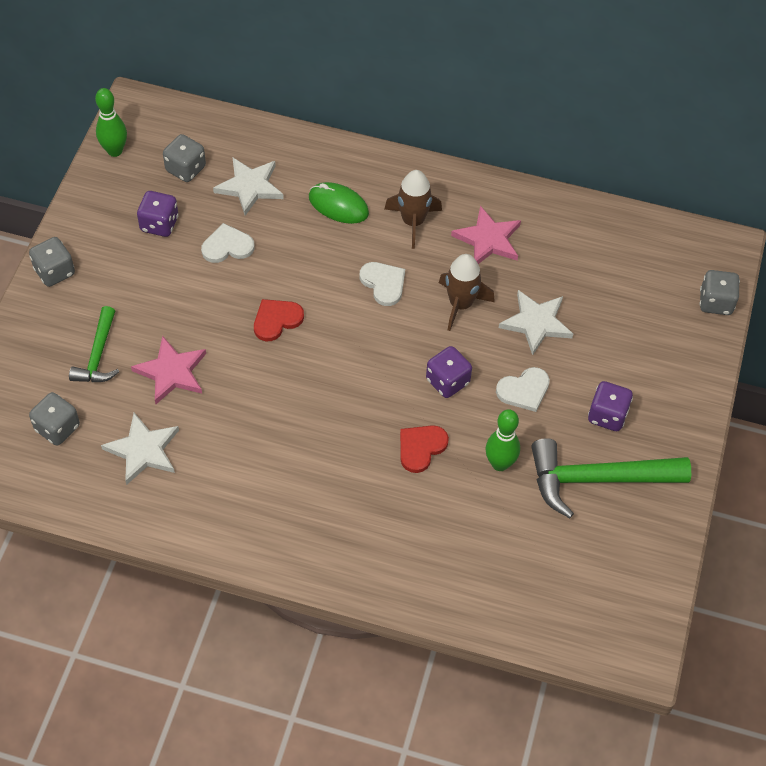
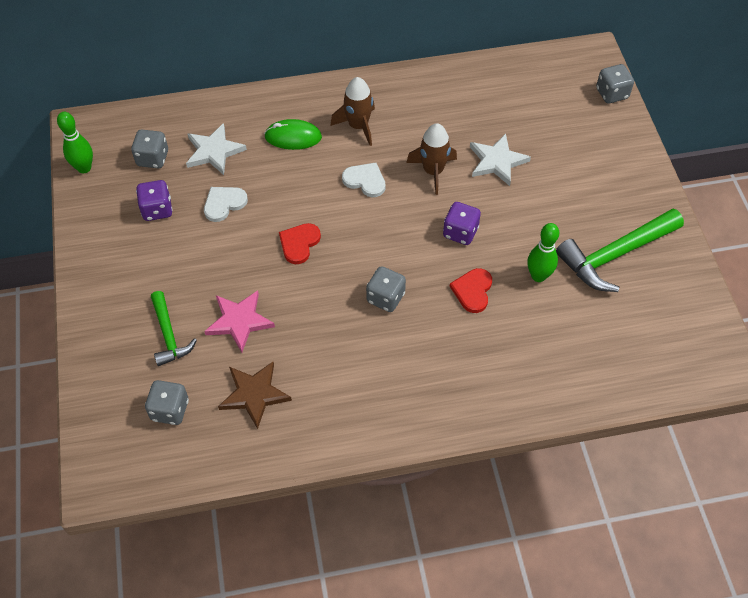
camera: 25 degrees left, 0 degrees up
(55, 272) = (90, 284): grey dice -> grey dice (385, 298)
(143, 450) = (254, 394): white star -> brown star
(488, 239) = (422, 116): pink star -> none
(524, 390) = (520, 214): white heart -> none
(607, 415) = (591, 206): purple dice -> none

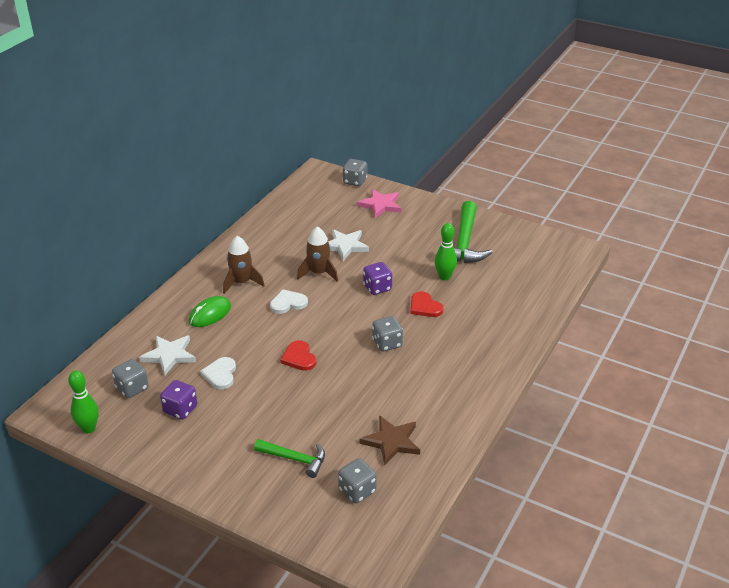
camera: 50 degrees left, 20 degrees down
(239, 321) = (325, 418): pink star -> pink star (380, 205)

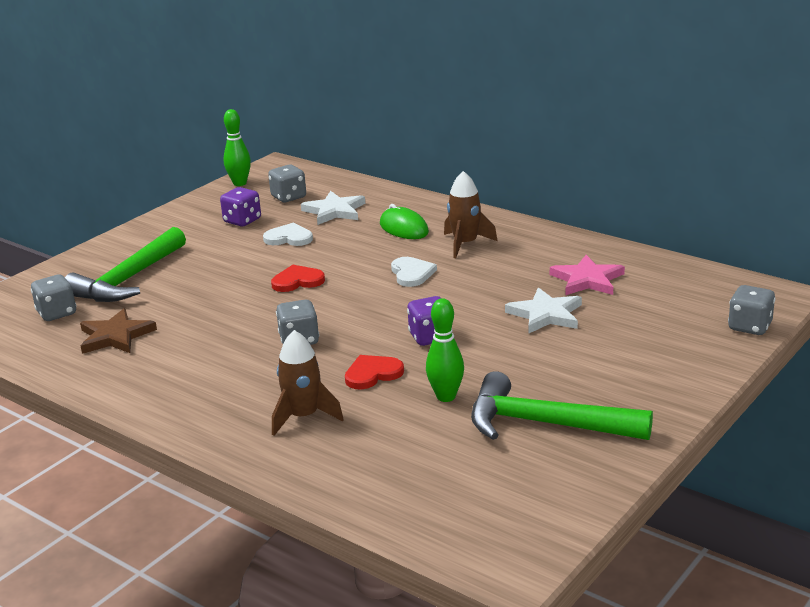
camera: 100 degrees right, 10 degrees down
(295, 459) = (128, 280): green hammer -> green hammer, size x1.70
(318, 273) = (477, 294): brown rocket -> brown rocket (303, 416)
(380, 205) = (671, 348): pink star -> pink star (587, 280)

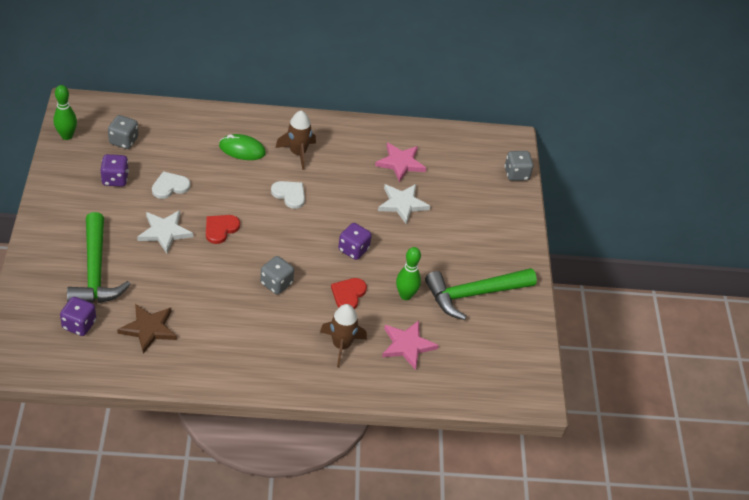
camera: 45 degrees left, 20 degrees up
(57, 313) = (79, 325): grey dice -> purple dice
(334, 211) = (174, 146): white star -> white star (165, 232)
(388, 444) = (407, 345): none -> pink star

